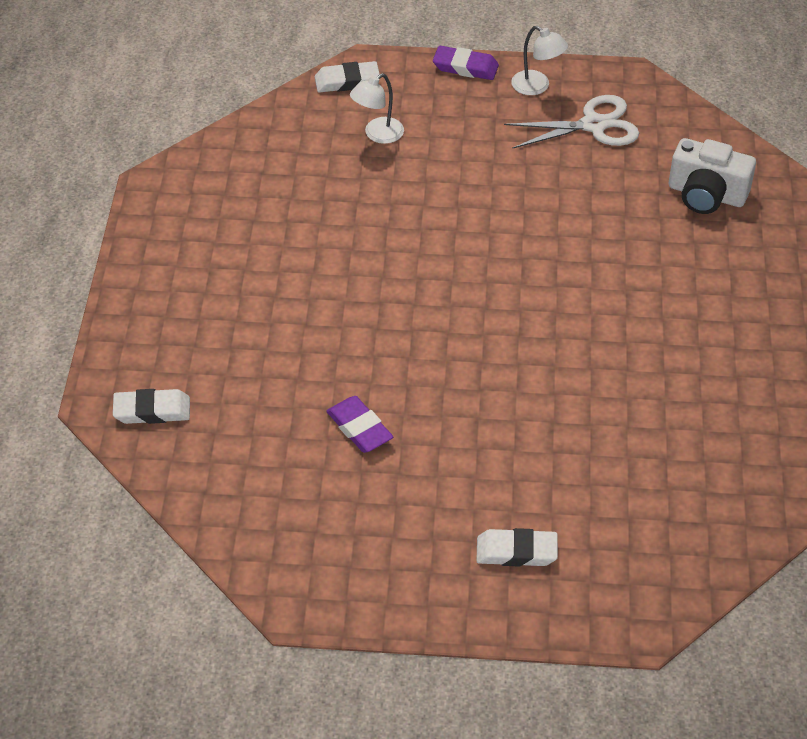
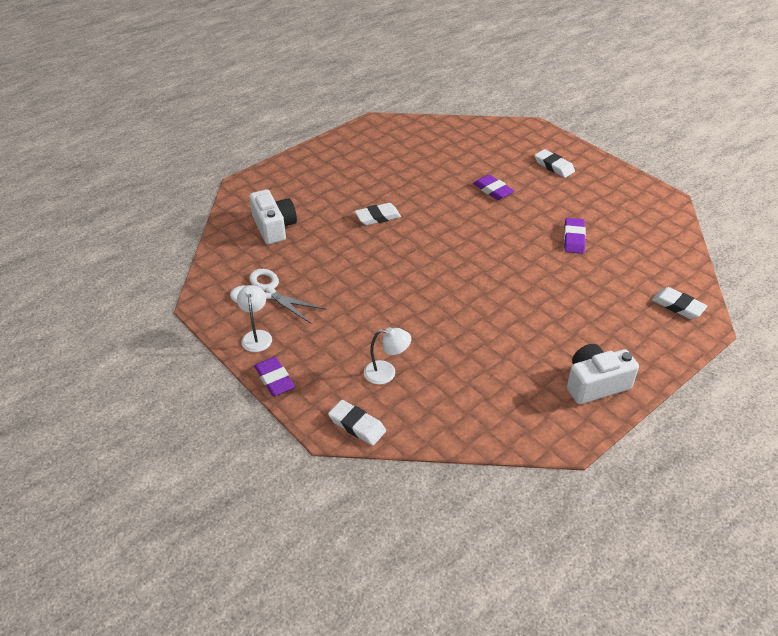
camera: 135 degrees left, 5 degrees down
(171, 253) = (595, 384): none -> white camera
(544, 436) = (493, 190): none -> purple eraser
(621, 289) = (378, 217): none -> white eraser

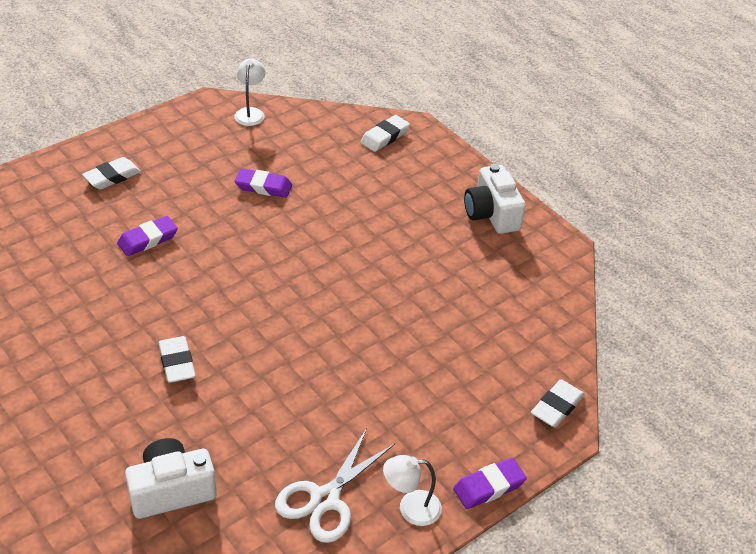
camera: 90 degrees left, 0 degrees up
(386, 373) = (477, 375): white lamp -> white lamp (250, 113)

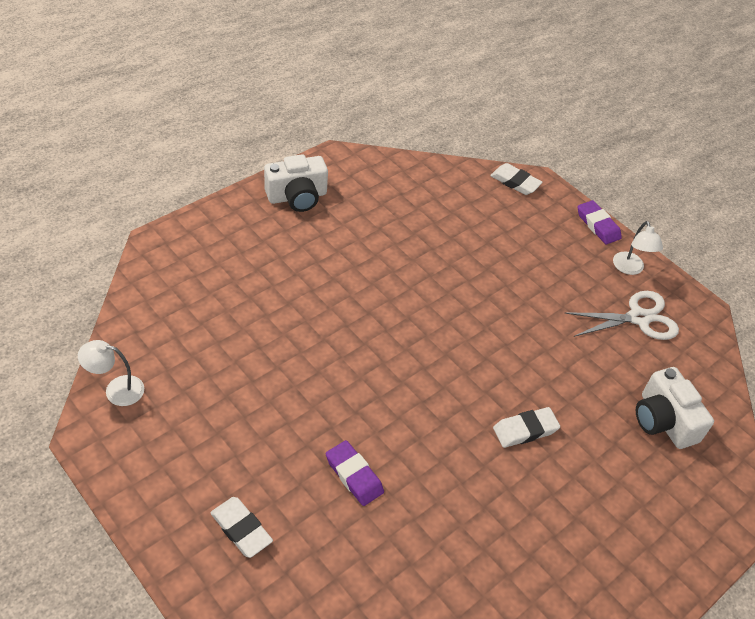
camera: 95 degrees left, 5 degrees up
(263, 186) = (259, 371): purple eraser -> none
(325, 499) = (638, 318): white scissors -> white scissors turned 45 degrees counterclockwise
(385, 137) = (173, 267): white eraser -> none

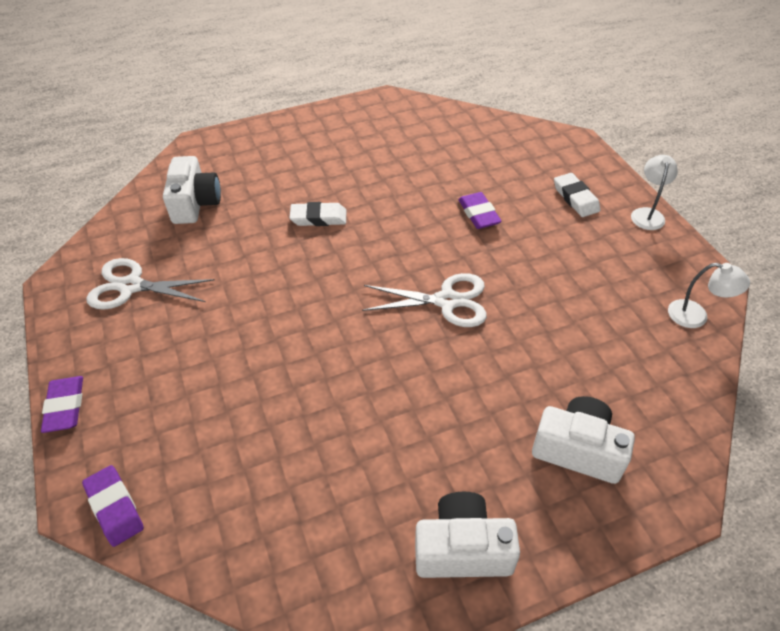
camera: 155 degrees left, 0 degrees up
(227, 260) = (578, 450): none -> white camera
(357, 359) = (447, 301): none -> white scissors
(515, 182) = (115, 507): white eraser -> purple eraser
(630, 269) = (85, 340): white lamp -> white lamp (647, 214)

